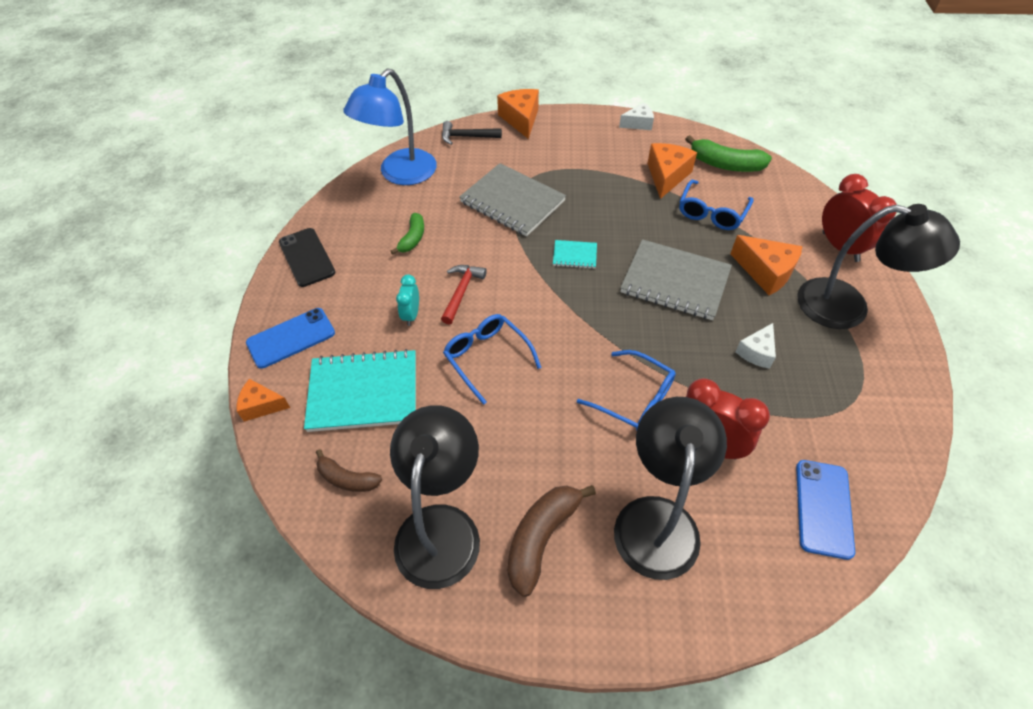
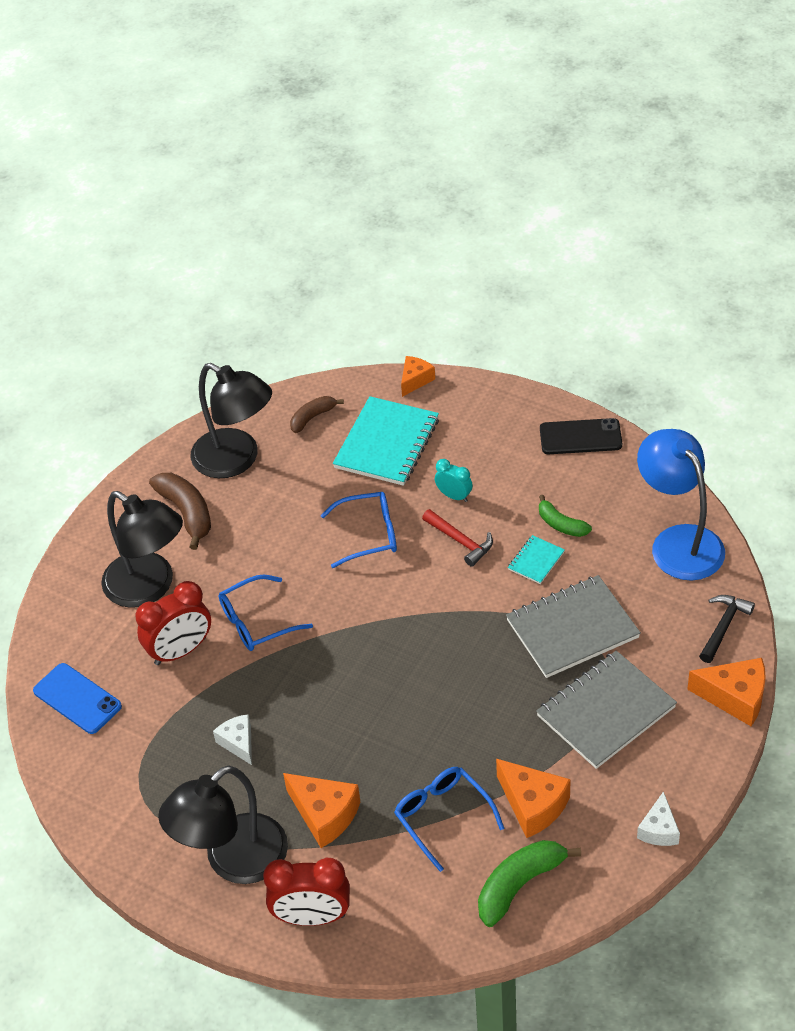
camera: 120 degrees right, 5 degrees down
(291, 338) = (478, 409): blue phone -> none
(574, 255) = (454, 652): turquoise notebook -> turquoise notebook (536, 561)
(675, 282) = (364, 722): grey notebook -> grey notebook (606, 711)
(765, 272) = (324, 815): orange cheese -> orange cheese turned 120 degrees counterclockwise

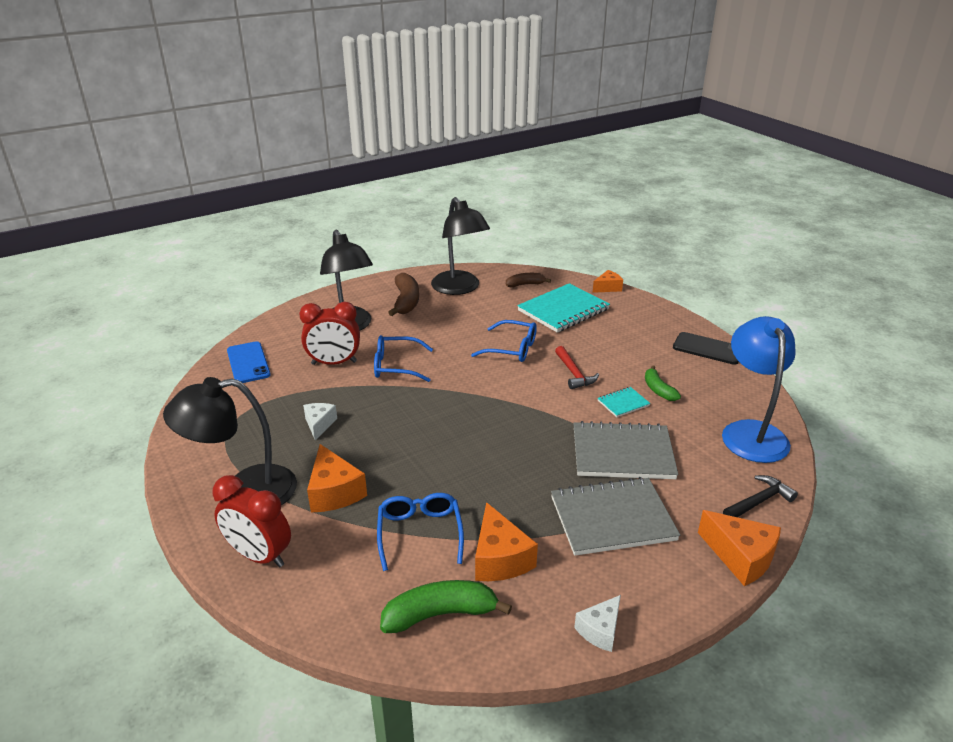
camera: 25 degrees right, 15 degrees down
(454, 496) = (588, 349): turquoise clock -> none

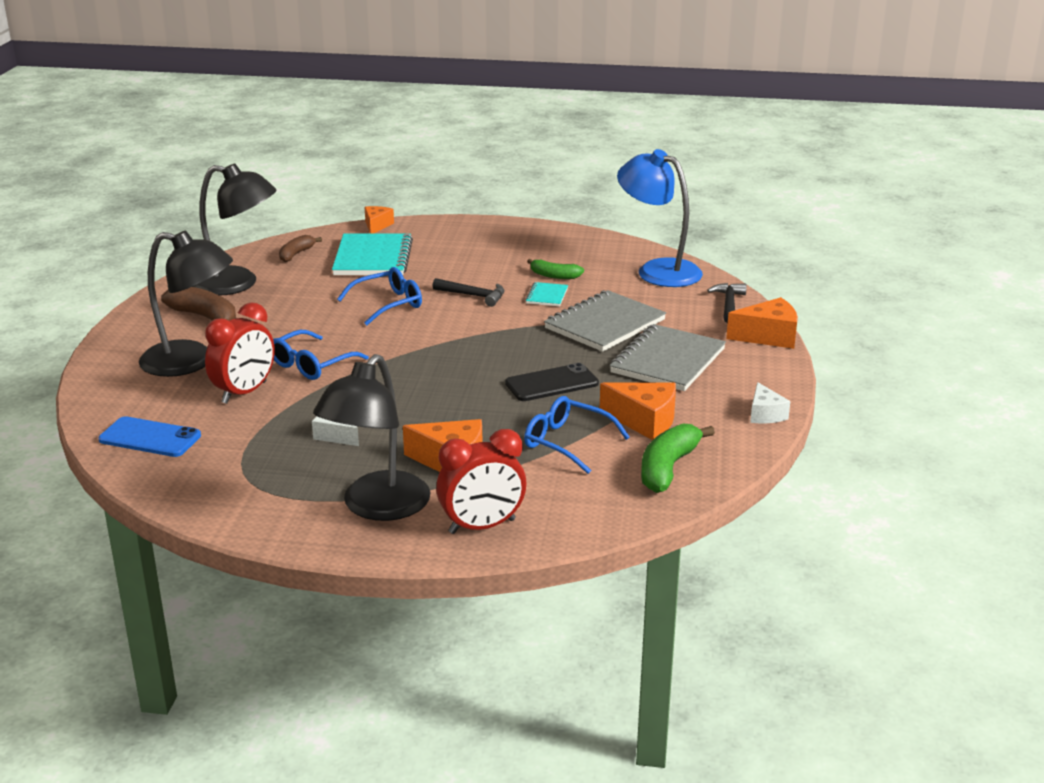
camera: 50 degrees left, 5 degrees down
(574, 373) = (473, 296): red hammer -> black hammer
(707, 349) = (538, 234): black phone -> black phone (552, 383)

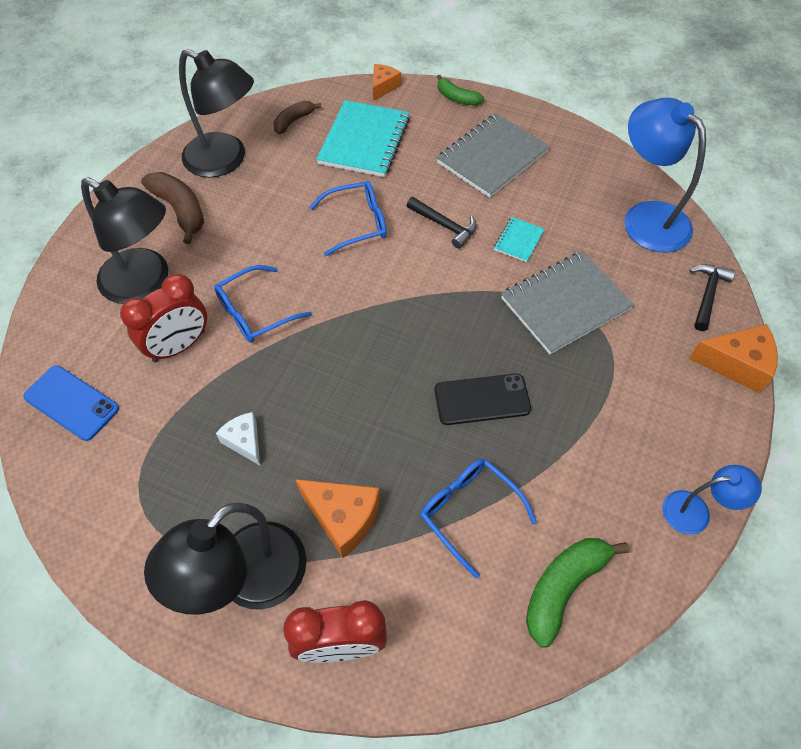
camera: 15 degrees right, 30 degrees up
(554, 276) = (535, 206): green banana -> green banana (457, 98)
(644, 421) = (561, 492): orange cheese -> none
(667, 361) = (614, 386): grey notebook -> grey notebook (492, 157)
(765, 414) = (696, 511): white cheese -> blue lamp

